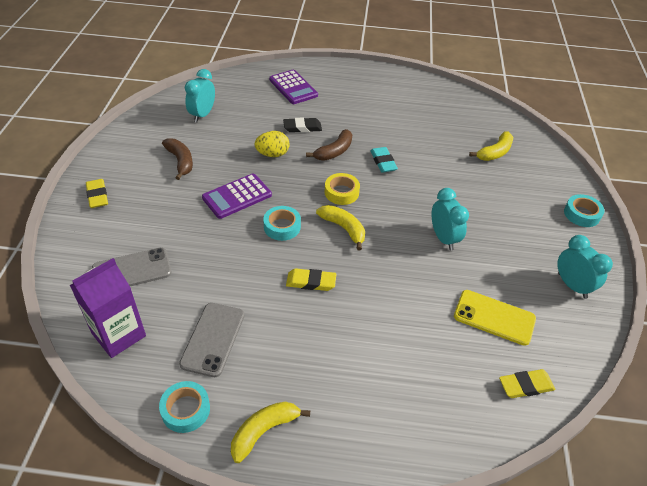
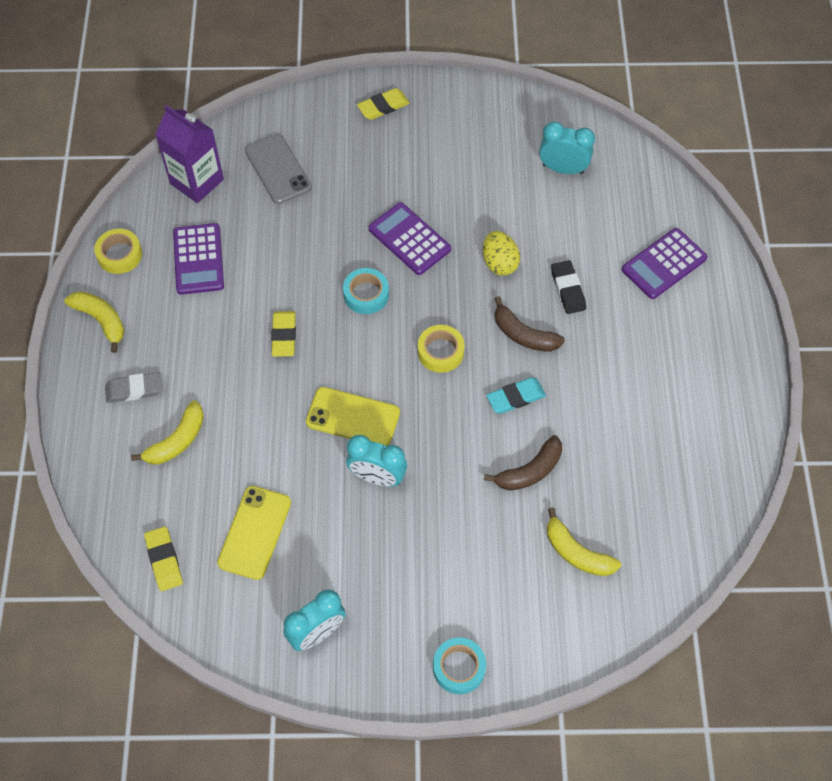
camera: 85 degrees right, 15 degrees up
(180, 161) = (461, 168): brown banana -> brown banana (530, 471)
(186, 410) = (119, 255): turquoise tape -> yellow tape
(213, 339) = (198, 259): grey phone -> purple calculator
(343, 228) = (375, 360): yellow banana -> yellow banana (177, 441)
(350, 402) = (134, 389): none -> grey eraser
(392, 246) = (353, 417): none -> yellow phone
(443, 238) = (377, 477): turquoise clock -> turquoise clock turned 45 degrees clockwise

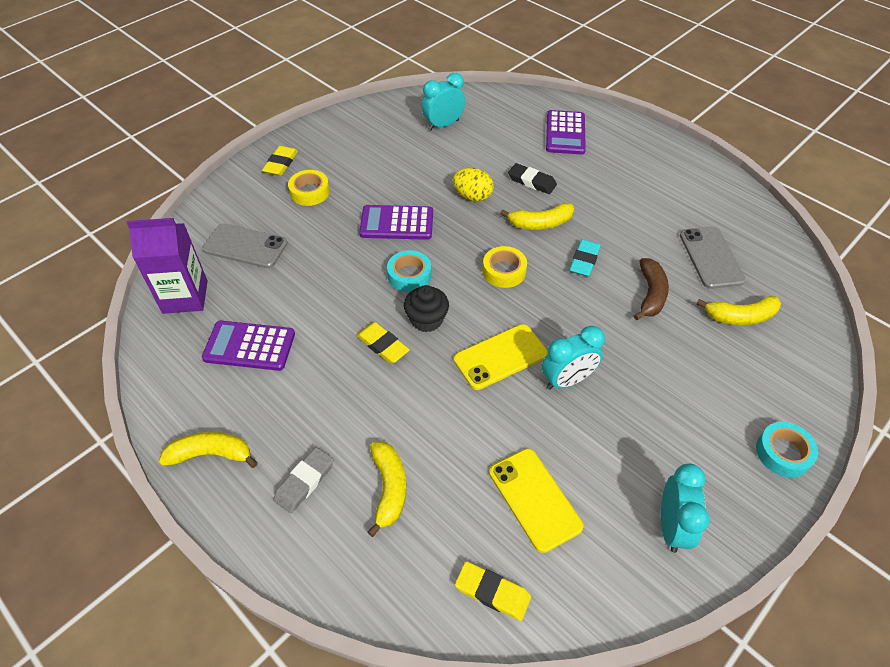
camera: 45 degrees left, 10 degrees down
(119, 255) = (172, 393): yellow tape -> yellow tape (310, 192)
(198, 259) = (249, 346): purple calculator -> purple calculator turned 150 degrees clockwise
(336, 342) = (426, 320): none -> black cupcake
(523, 335) = (540, 223): brown banana -> yellow banana
(626, 486) = (711, 257): none -> grey phone

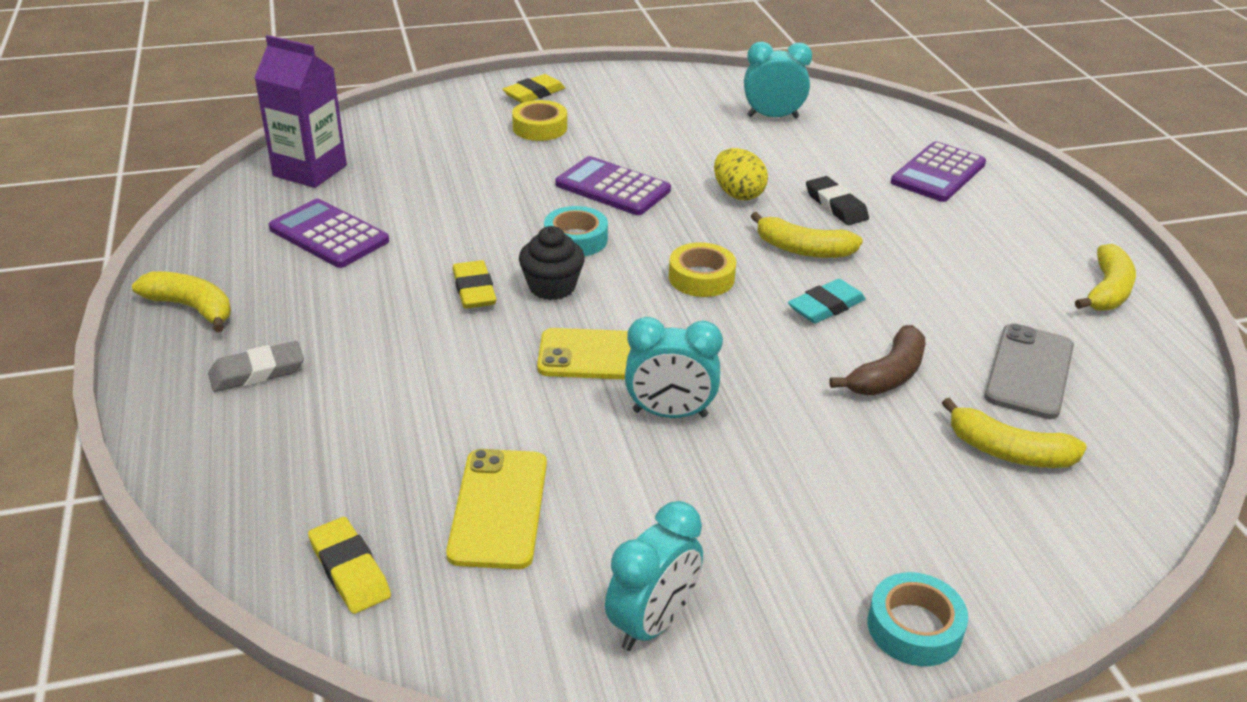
camera: 30 degrees right, 15 degrees down
(245, 246) = (417, 150): grey phone -> none
(389, 488) = (339, 419): yellow banana -> yellow banana (1107, 291)

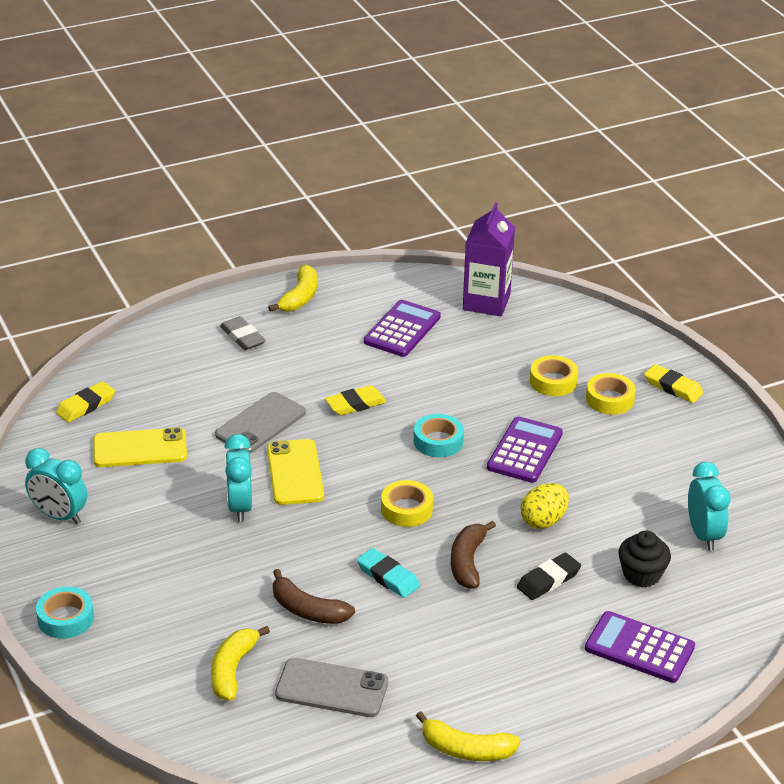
camera: 80 degrees right, 0 degrees up
(484, 375) = (260, 424): none -> grey phone
(492, 153) = (553, 381): none -> yellow tape
(552, 287) = (370, 438): black cupcake -> black cupcake (641, 574)
(803, 249) = (467, 562): yellow banana -> brown banana

